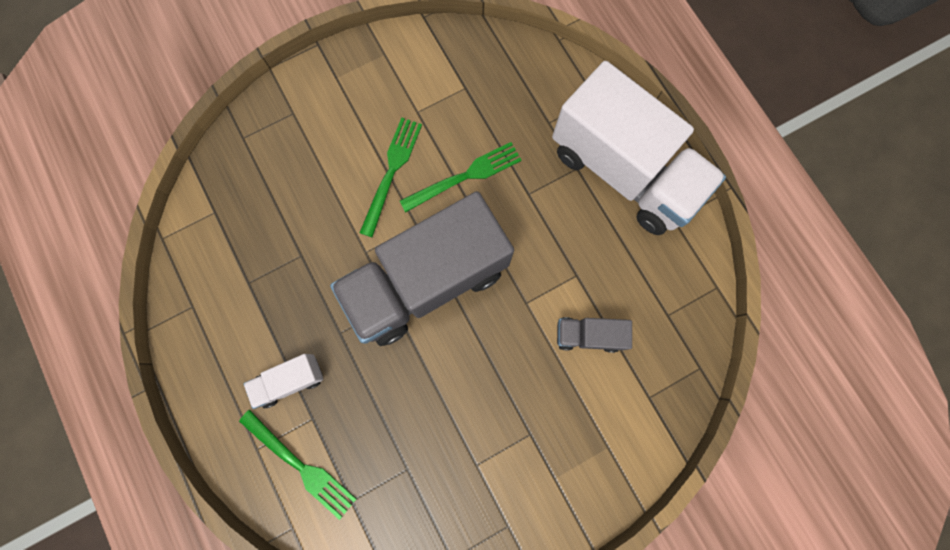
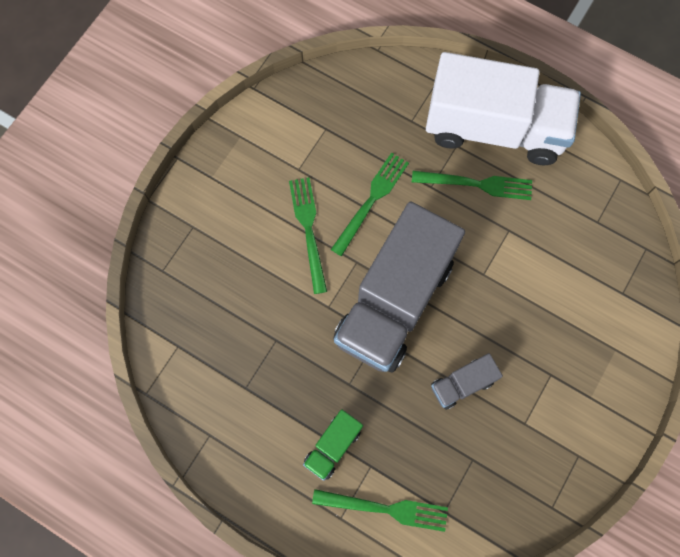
camera: 30 degrees left, 5 degrees down
(290, 380) = (333, 446): white truck -> green truck
(574, 215) = (477, 184): none -> green fork
(588, 335) = (547, 272): grey truck -> grey truck (462, 384)

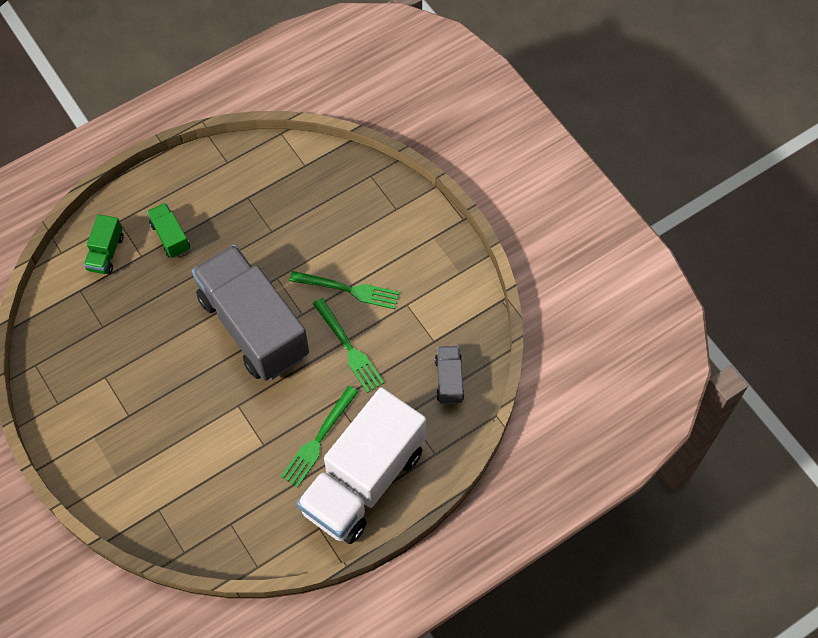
camera: 115 degrees right, 10 degrees down
(386, 509) = (106, 253): green fork -> green truck
(462, 384) = (161, 346): grey truck -> grey truck (449, 380)

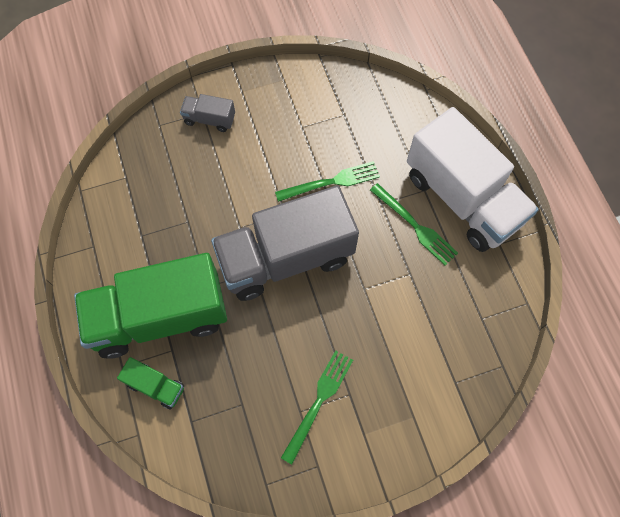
camera: 75 degrees left, 5 degrees up
(170, 237) = (160, 317): green truck -> green truck, size x2.37
(349, 290) = (273, 168): green fork -> green fork (319, 401)
(449, 380) = (384, 112): grey truck -> grey truck (209, 119)

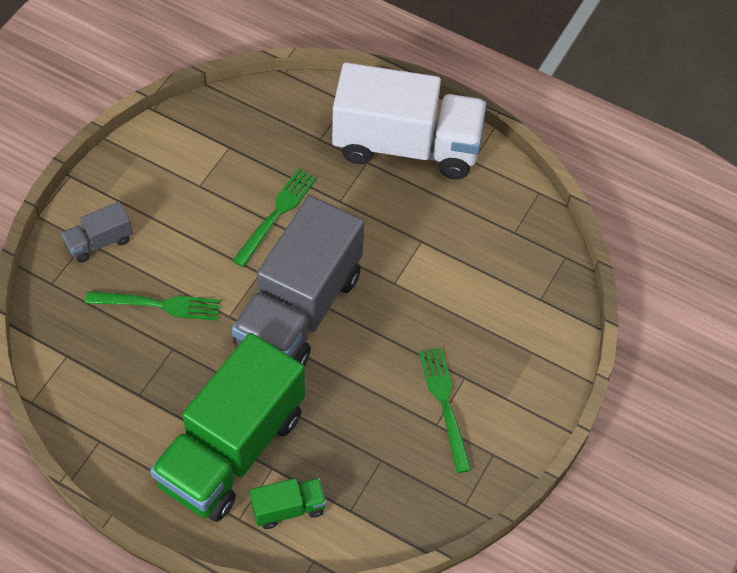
camera: 45 degrees left, 10 degrees down
(415, 226) = (389, 198): green fork -> green fork (160, 305)

